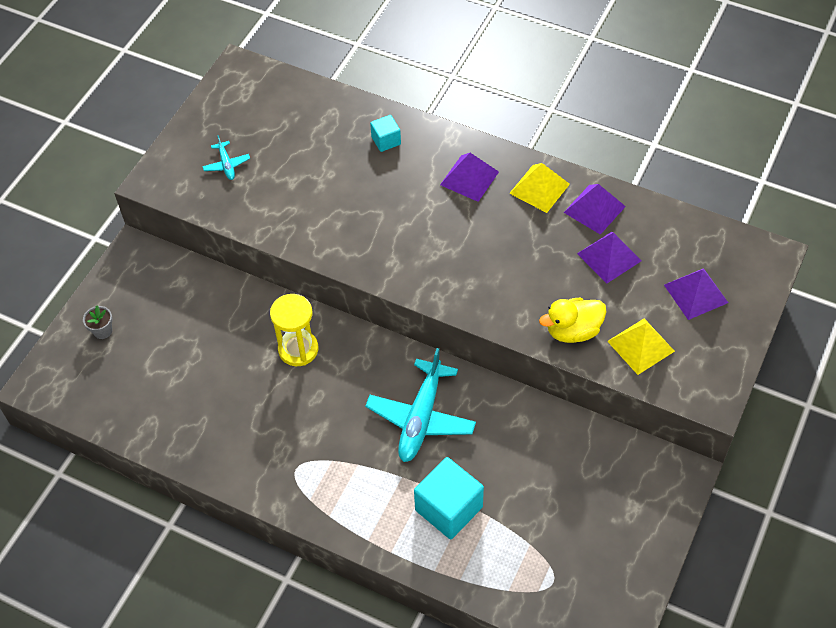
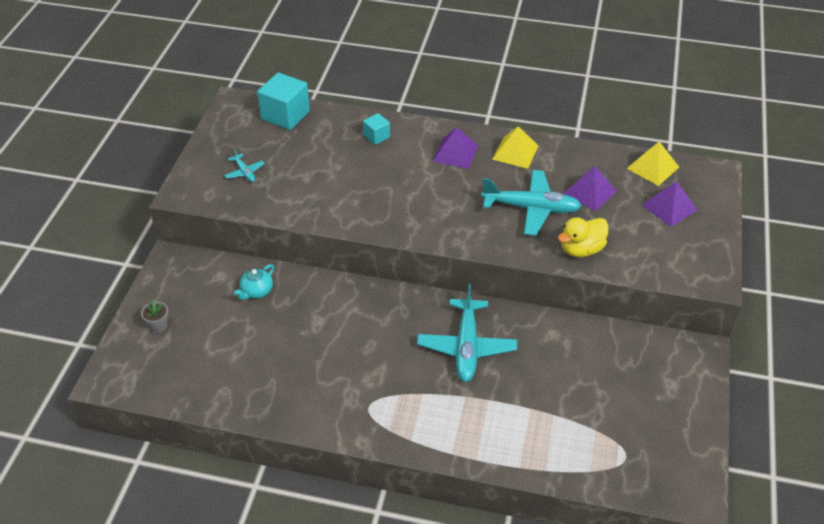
camera: 15 degrees left, 10 degrees down
(214, 308) = (256, 291): none -> turquoise teapot
(298, 349) = (341, 311): yellow hourglass -> none
(449, 508) = (515, 414): turquoise cube -> turquoise cube (285, 115)
(534, 267) = (531, 208): none -> turquoise plane
(594, 209) = (565, 160): purple pyramid -> none
(641, 346) = (641, 252): yellow pyramid -> yellow pyramid (653, 167)

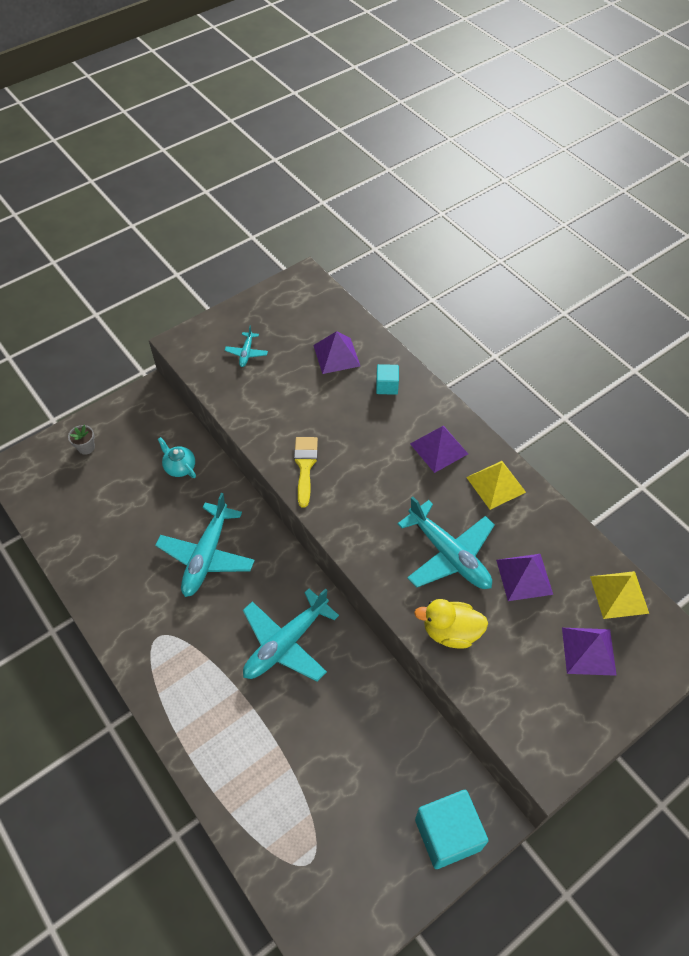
camera: 40 degrees right, 10 degrees up
(256, 291) = (179, 467): turquoise teapot -> turquoise teapot turned 60 degrees clockwise
(285, 115) = (332, 317): turquoise cube -> turquoise cube (447, 834)
(317, 137) = (336, 355): none -> purple pyramid
(346, 333) = (206, 556): none -> turquoise plane
(375, 216) = (305, 466): none -> yellow brush

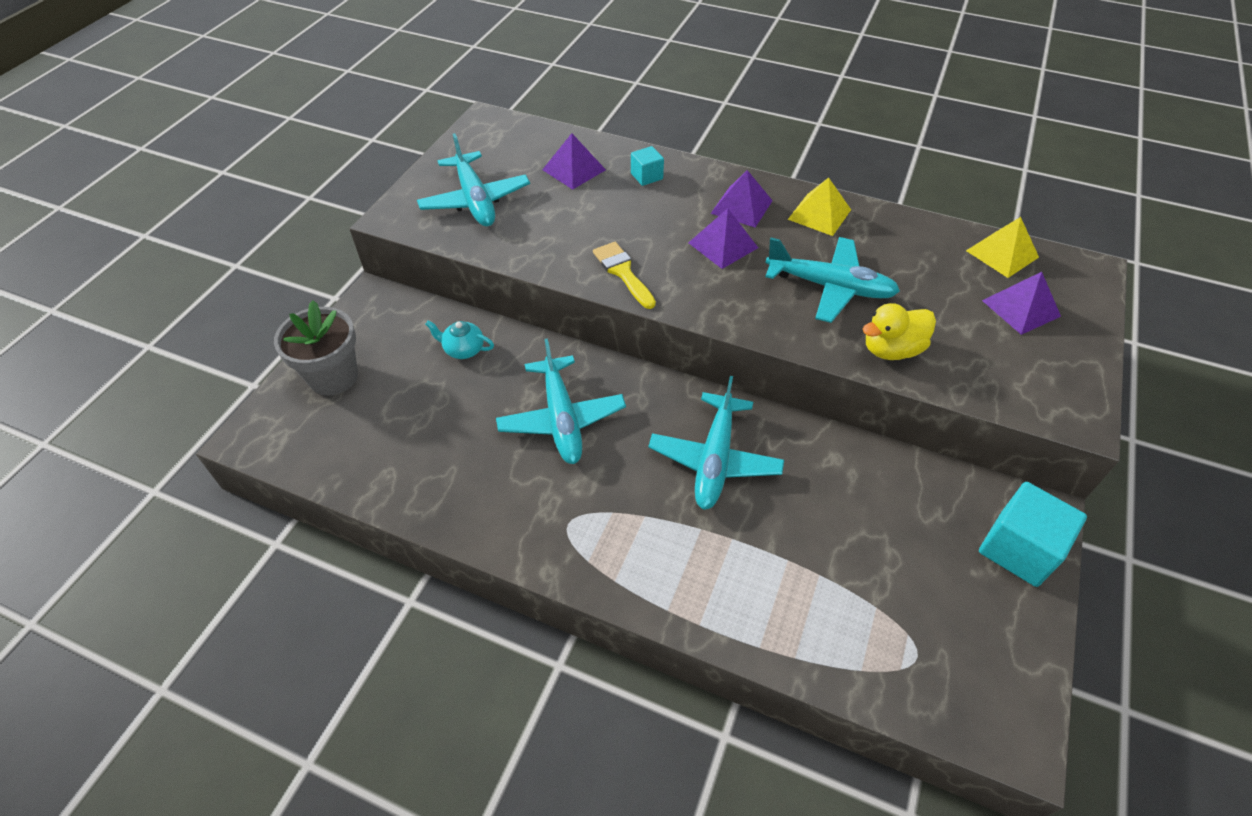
camera: 30 degrees left, 5 degrees down
(86, 447) = (333, 376): grey flower pot -> grey flower pot, size x2.19
(246, 353) = (475, 200): turquoise plane -> turquoise plane, size x2.13
(524, 577) = (912, 275): purple pyramid -> purple pyramid (723, 245)

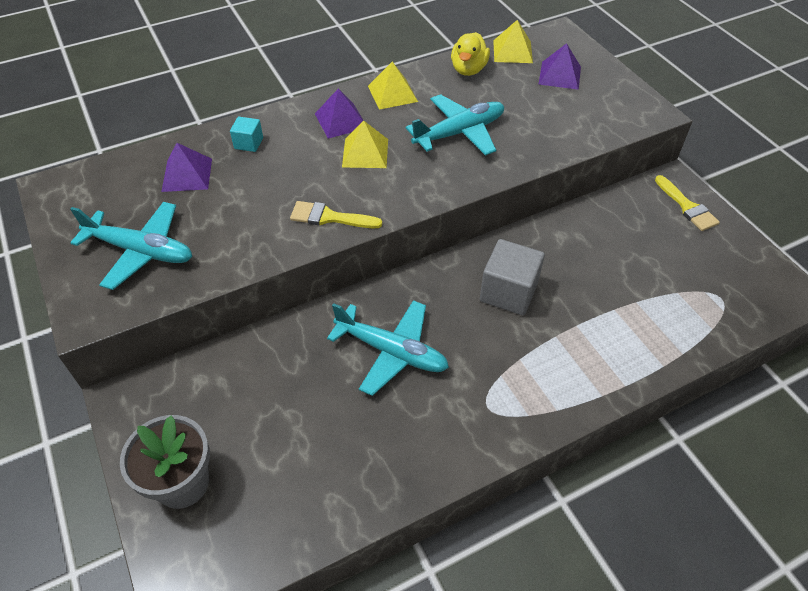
camera: 50 degrees left, 0 degrees up
(463, 349) = (257, 371): turquoise teapot -> none
(714, 460) = (508, 292): turquoise plane -> grey cube
(723, 245) = (365, 153): purple pyramid -> yellow pyramid
(891, 349) = (537, 144): yellow duck -> yellow duck (468, 70)
(1018, 549) = (687, 207): turquoise cube -> yellow brush

